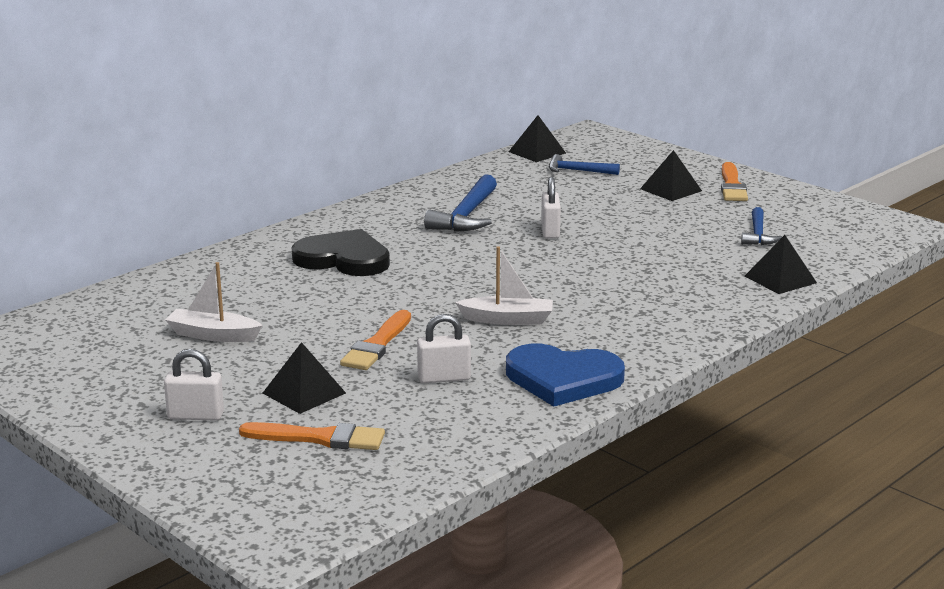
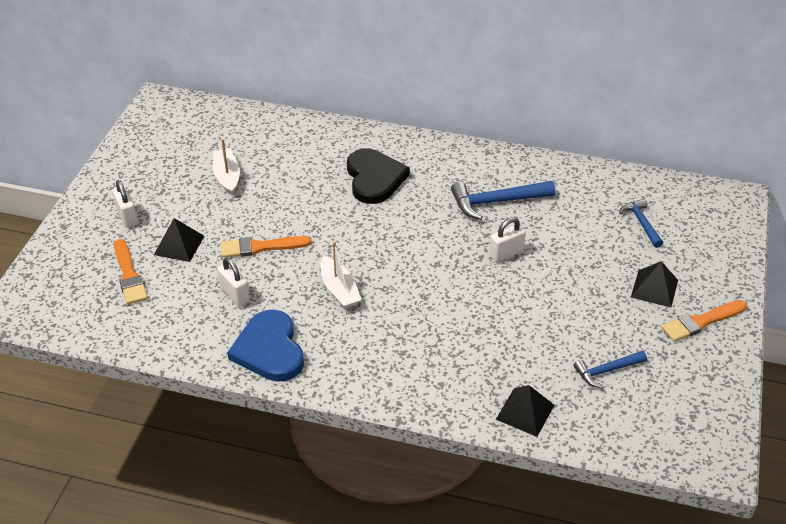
camera: 60 degrees right, 20 degrees up
(537, 152) = (658, 187): black pyramid -> none

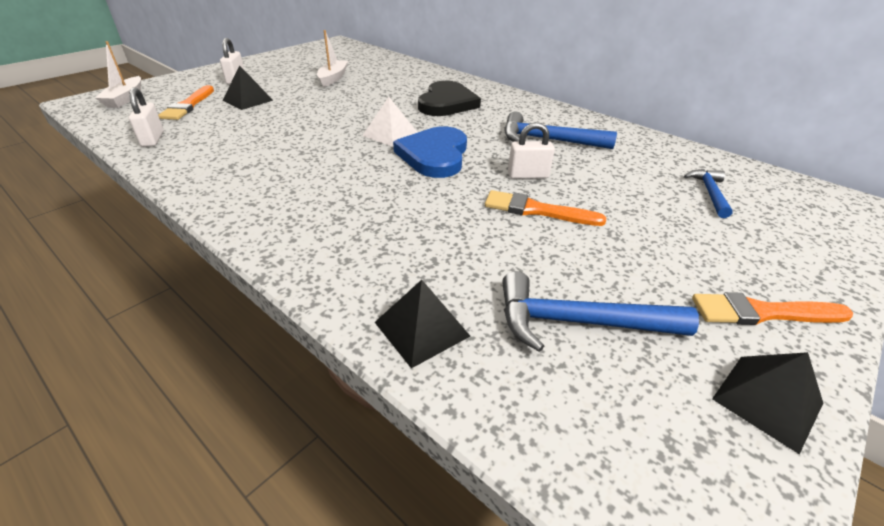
camera: 25 degrees right, 5 degrees down
(235, 295) = (245, 135): white padlock -> white padlock (153, 139)
(261, 247) = (306, 116): orange brush -> orange brush (537, 210)
(269, 349) = (219, 176): blue heart -> blue heart (434, 155)
(339, 290) = (335, 156): white boat -> white boat (125, 99)
(360, 244) = (390, 134): none -> white pyramid
(606, 371) = (577, 322): blue hammer -> blue hammer, size x1.62
(654, 288) = (700, 254): black pyramid -> black pyramid (767, 401)

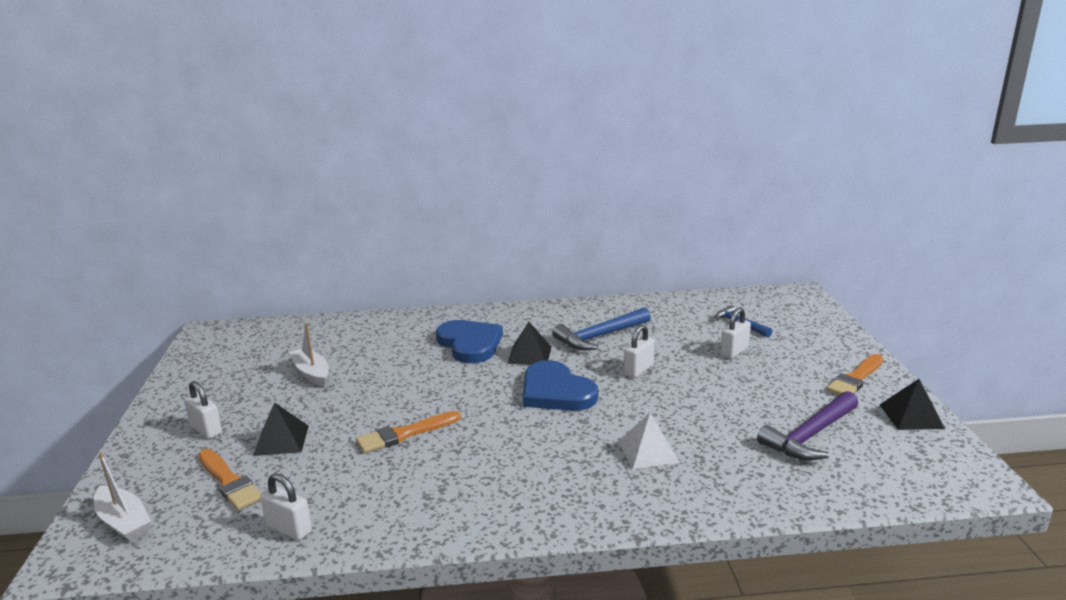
camera: 45 degrees left, 15 degrees down
(390, 134) = (488, 394): white pyramid -> white pyramid (648, 451)
(421, 329) = (764, 491): black pyramid -> black pyramid (529, 355)
(447, 103) = (470, 344): black heart -> blue heart
(537, 210) = (686, 390): orange brush -> orange brush (405, 434)
(577, 322) = (810, 436): blue hammer -> purple hammer
(652, 209) = (734, 351): none -> white padlock

